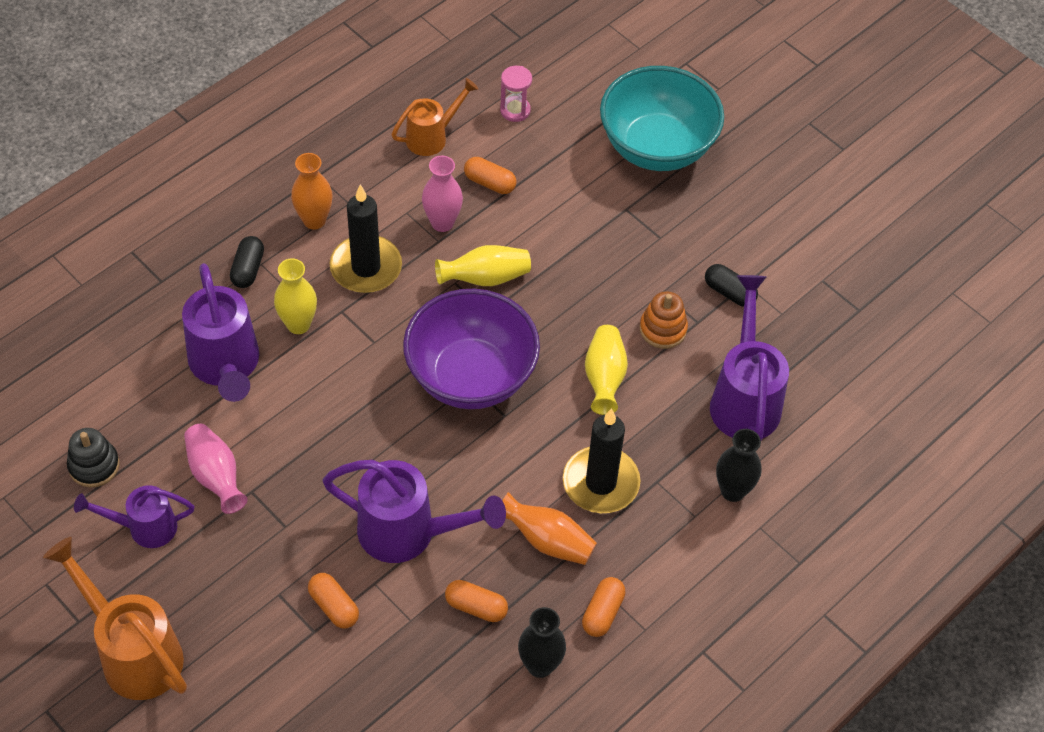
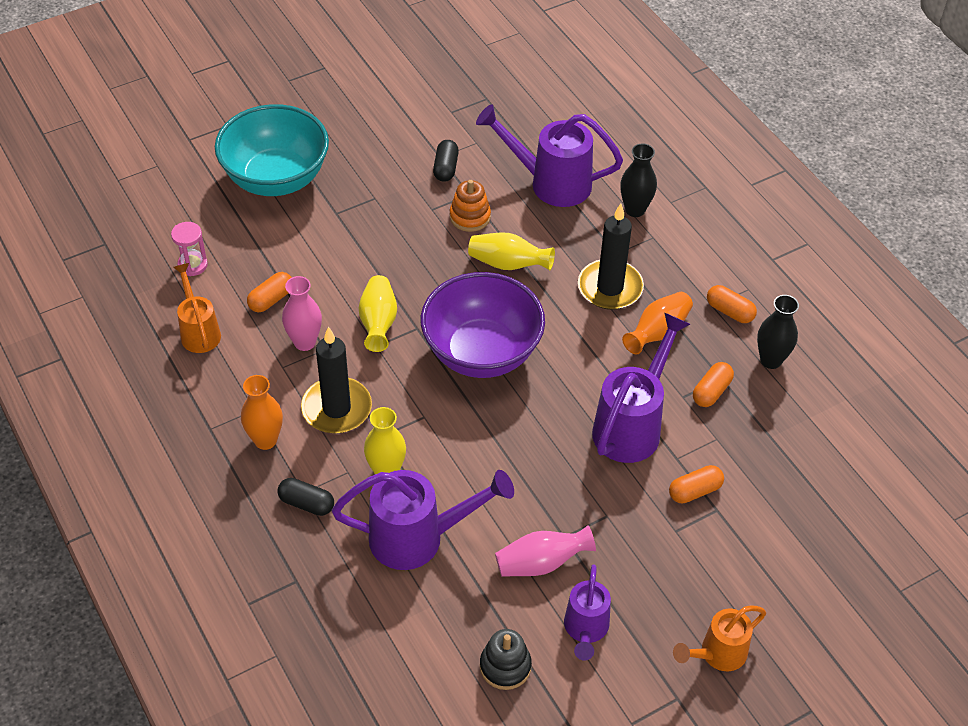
camera: 75 degrees left, 5 degrees down
(134, 652) = (717, 654): orange watering can -> orange watering can, size x0.61
(729, 292) = (445, 168): black capsule -> black capsule turned 45 degrees counterclockwise

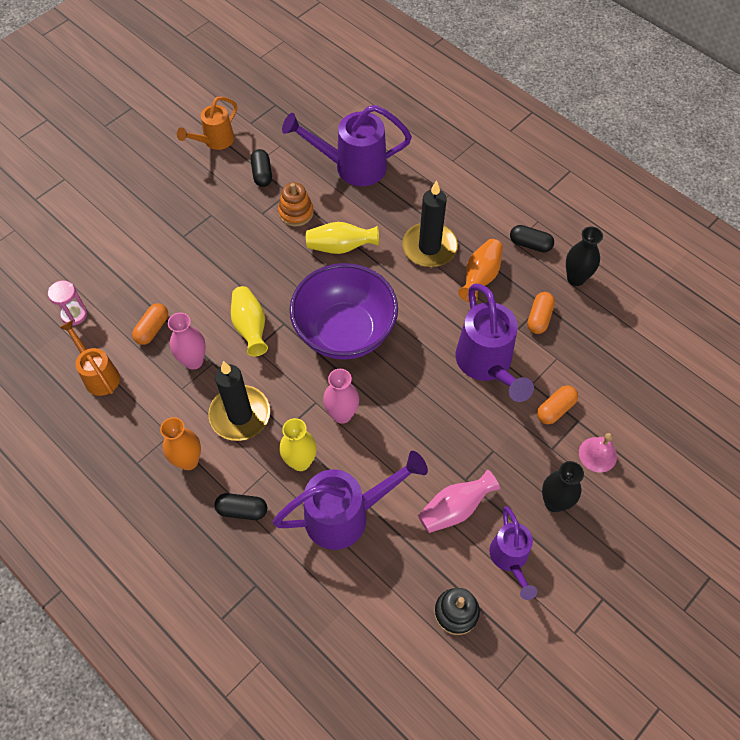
camera: 15 degrees left, 10 degrees up
(276, 178) = (122, 217): turquoise bowl -> none
(449, 436) = (342, 414): none -> pink vase
(632, 425) = (487, 364): purple watering can -> purple watering can turned 150 degrees clockwise
(635, 210) = (427, 174): black vase -> black vase (554, 502)
(717, 654) = (621, 549): orange watering can -> orange watering can (215, 141)
(727, 550) = (597, 454): none -> pink bell
(729, 311) = (530, 244): orange capsule -> black capsule

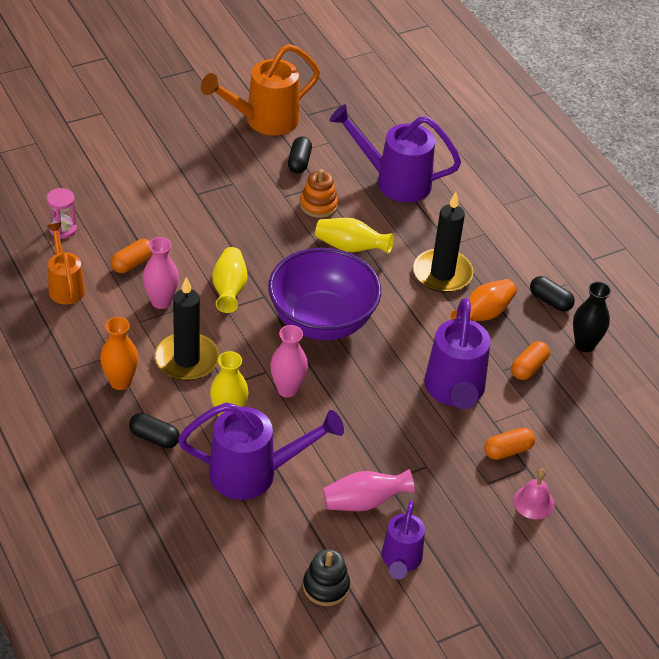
camera: 15 degrees right, 15 degrees down
(215, 141) = (264, 121): orange watering can -> orange watering can, size x1.63
(554, 502) = (468, 528): black vase -> none

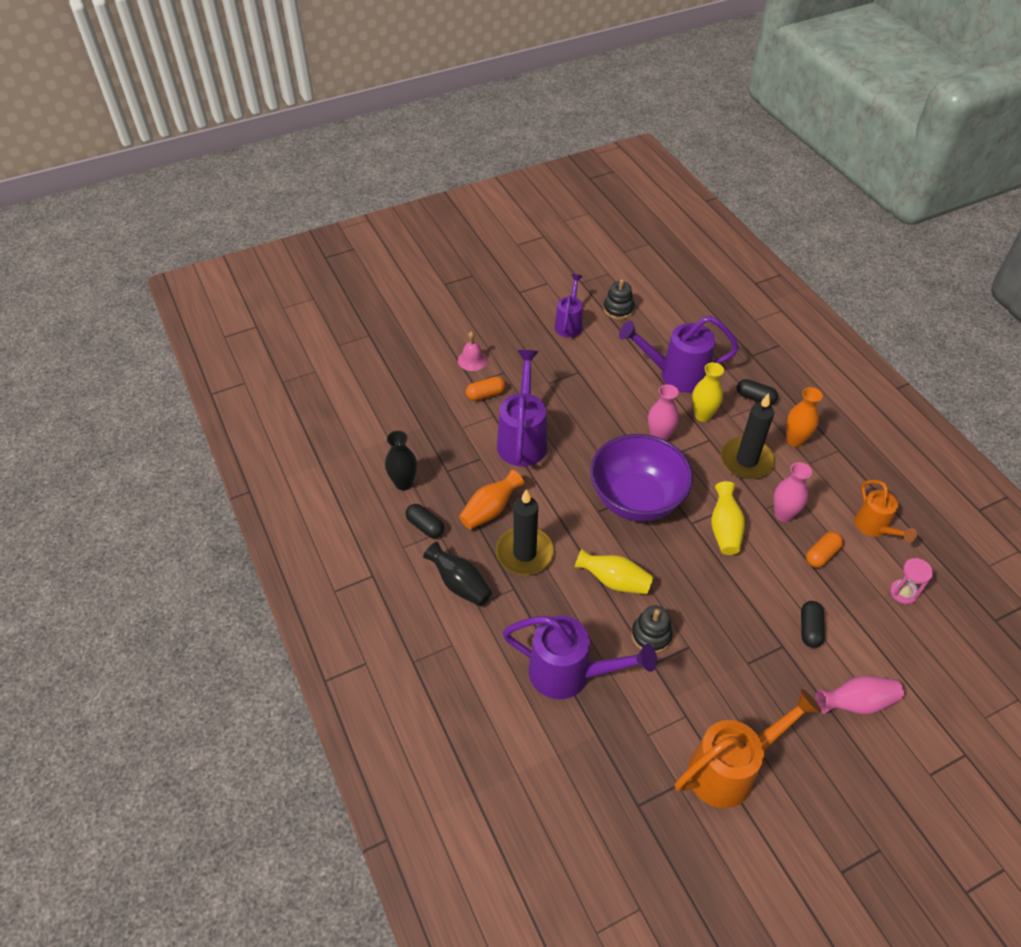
camera: 175 degrees left, 5 degrees up
(299, 162) = (679, 699): black capsule -> black capsule (810, 629)
(318, 205) = (651, 635): orange stacking toy -> black stacking toy
(364, 502) = (594, 358): pink vase -> pink vase (856, 703)
(504, 249) = (460, 584): none -> black vase
(528, 367) = (457, 461): orange capsule -> none

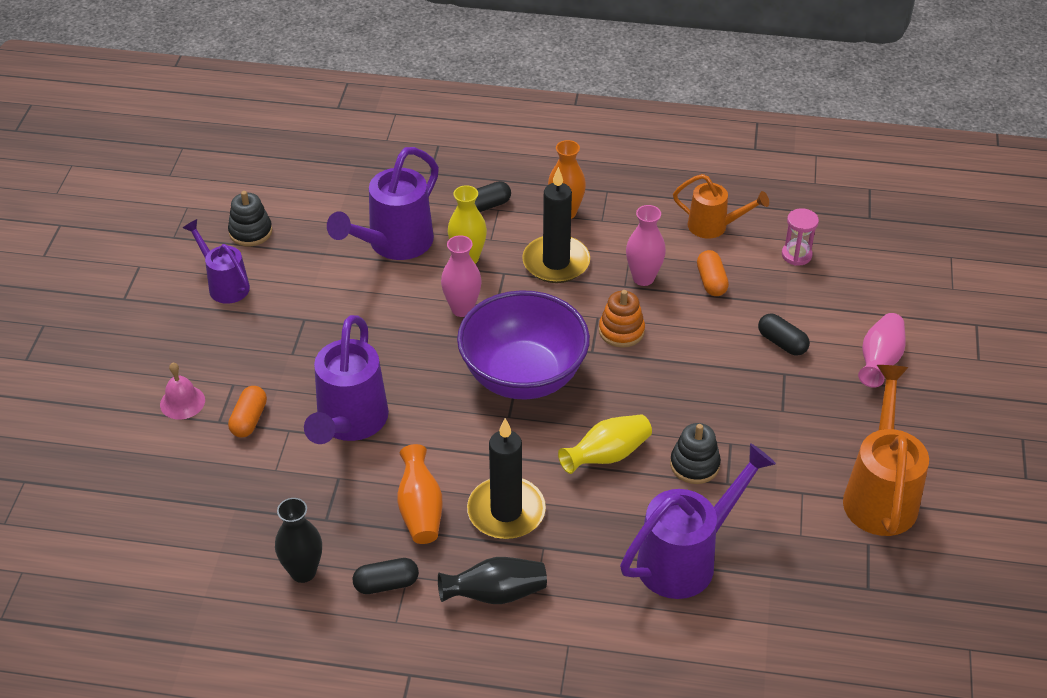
camera: 55 degrees left, 5 degrees down
(523, 439) = (349, 423): purple watering can -> purple watering can turned 120 degrees counterclockwise
(724, 529) = (621, 331): yellow vase -> orange stacking toy

